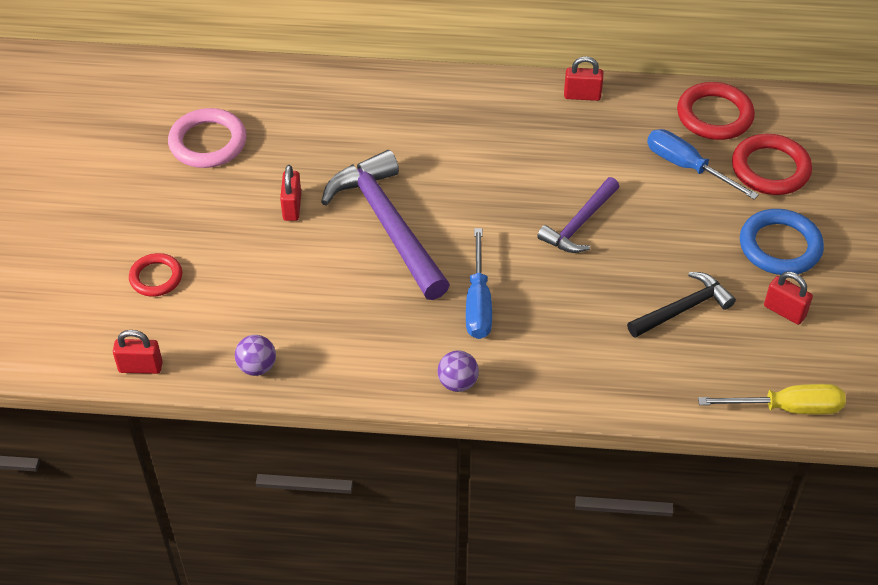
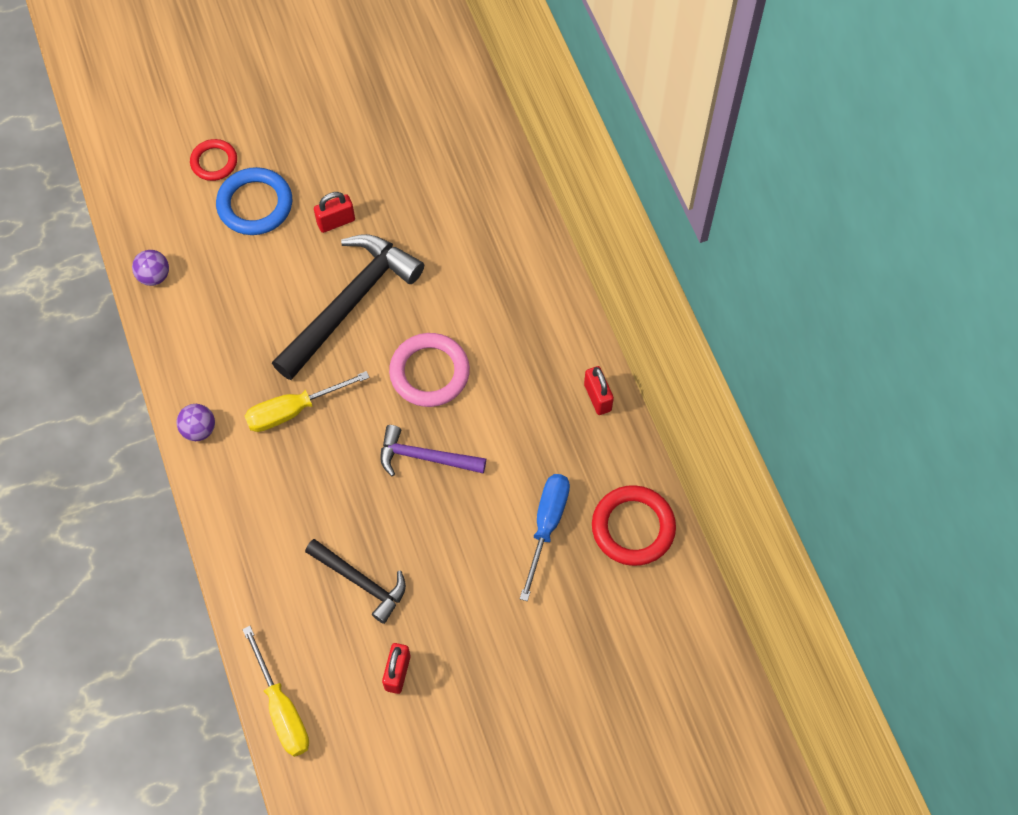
camera: 65 degrees right, 15 degrees up
(140, 367) = (120, 197): red padlock -> none
(208, 142) = (380, 125): pink ring -> pink ring (429, 372)
(388, 225) = (350, 303): purple hammer -> black hammer
(478, 302) = (293, 410): blue screwdriver -> yellow screwdriver
(770, 169) = (582, 604): red ring -> none
(780, 246) = (480, 644): blue ring -> blue ring (255, 204)

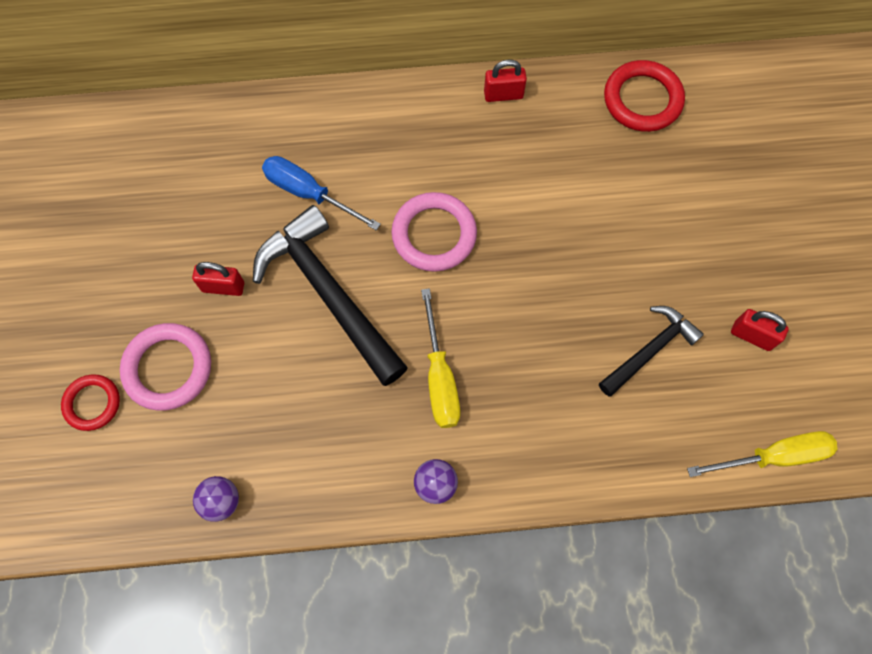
camera: 75 degrees left, 5 degrees up
(255, 204) = (168, 368): blue ring -> pink ring
(336, 222) = (223, 287): red padlock -> red padlock turned 75 degrees counterclockwise
(425, 457) = (527, 260): purple hammer -> none
(546, 526) = (625, 169): blue screwdriver -> blue screwdriver (309, 193)

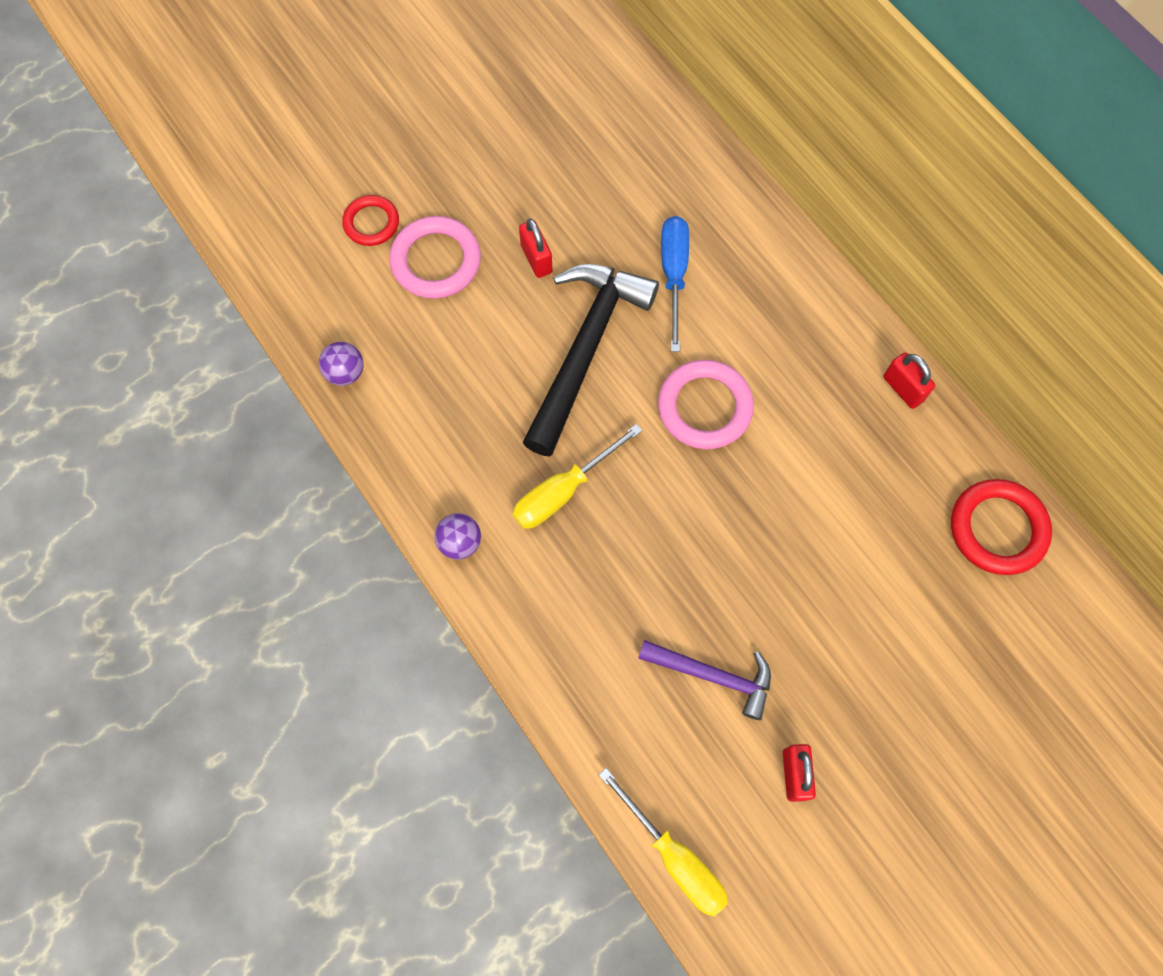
camera: 60 degrees right, 0 degrees up
(650, 350) = (713, 675): black hammer -> purple hammer

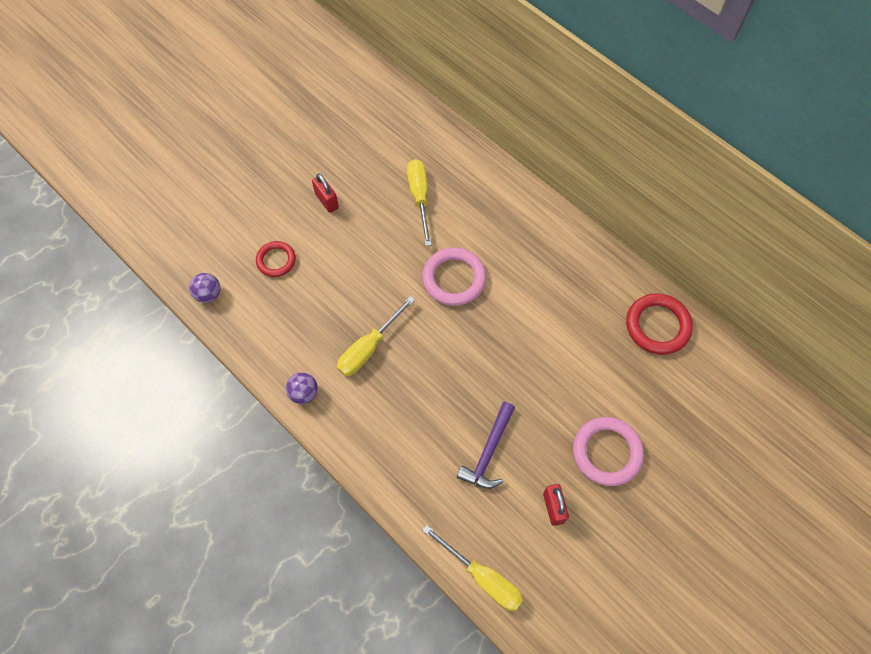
camera: 10 degrees left, 5 degrees down
(371, 223) = (212, 194): red ring -> red ring (276, 260)
(436, 261) = (259, 212): pink ring -> pink ring (607, 452)
(585, 349) = (368, 254): black hammer -> none
(673, 275) = (419, 197): blue screwdriver -> yellow screwdriver
(713, 675) = (488, 452): purple hammer -> purple hammer turned 105 degrees clockwise
(903, 389) = (581, 247): red padlock -> none

